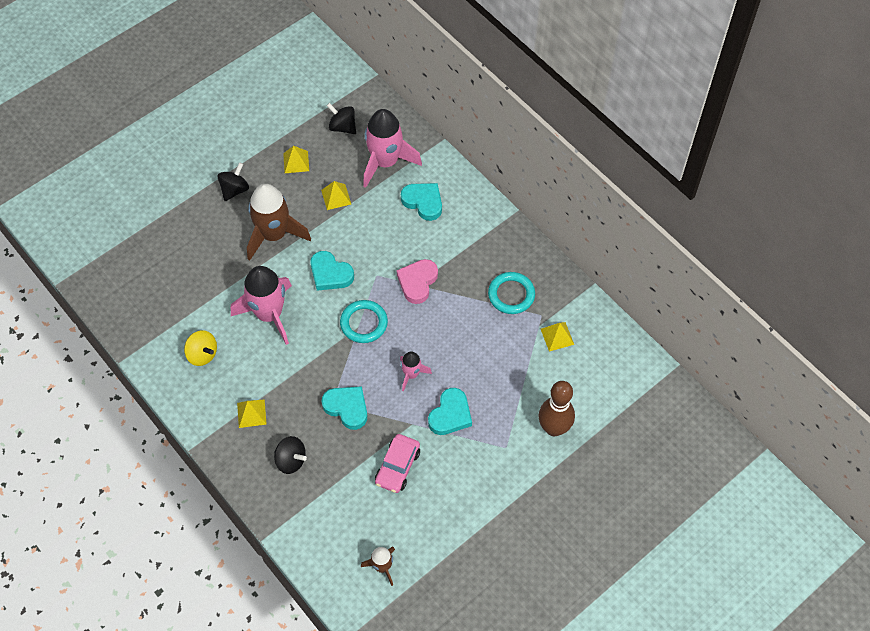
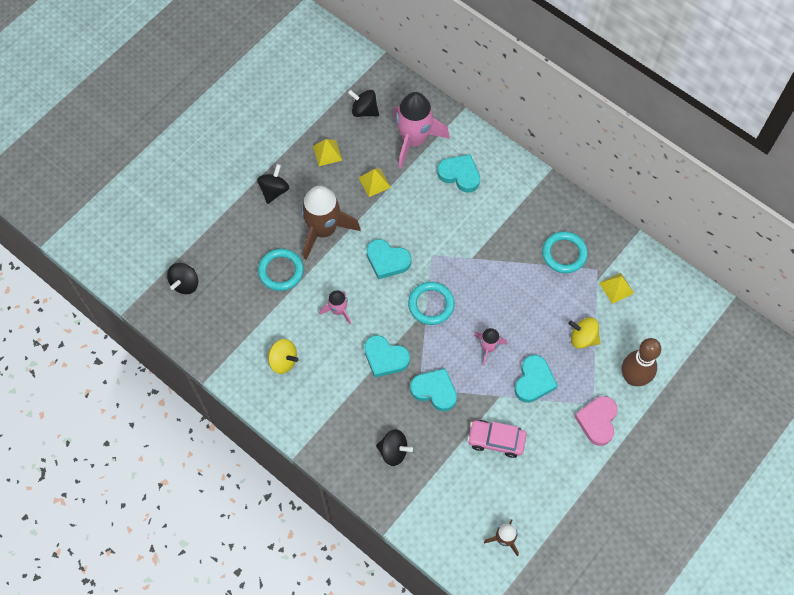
camera: 10 degrees left, 5 degrees up
(125, 265) = (185, 284): none -> black spinning top
(222, 267) = (281, 271): none -> turquoise ring
(251, 413) = (344, 411): yellow pyramid -> none
(269, 314) = (338, 310): pink rocket -> pink rocket, size x0.51
(305, 368) = (385, 358): none -> turquoise heart
(397, 467) = (496, 440): pink car -> pink car turned 90 degrees clockwise
(417, 282) = (472, 255): pink heart -> pink heart (597, 421)
(511, 380) = (583, 338): none -> yellow spinning top

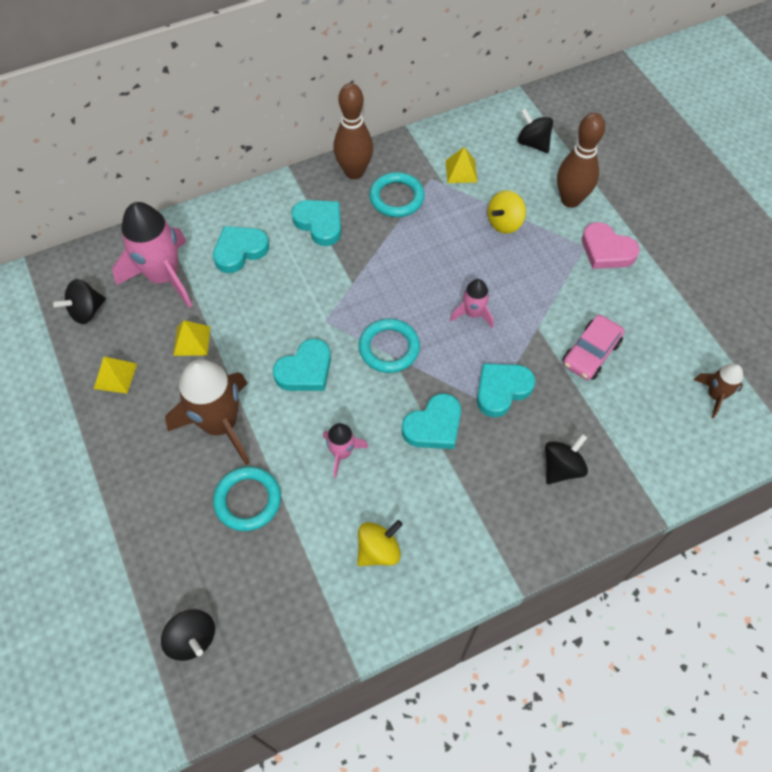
camera: 65 degrees left, 5 degrees down
(274, 190) = (126, 461): black spinning top -> black spinning top (533, 143)
(534, 381) = (534, 287): turquoise heart -> turquoise heart (319, 224)
(572, 214) = (354, 172): none -> brown bowling pin

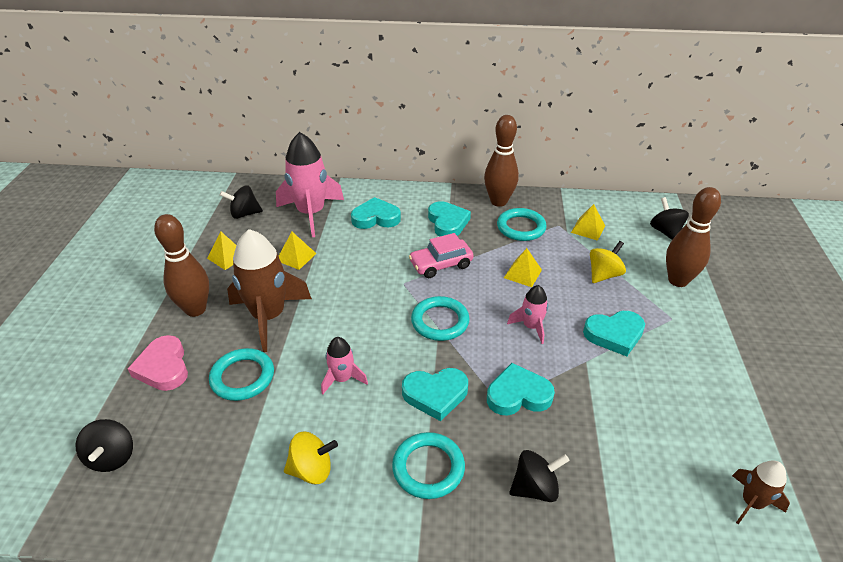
camera: 30 degrees right, 20 degrees down
(136, 454) = (195, 309): none -> brown bowling pin
(305, 370) = (361, 308): turquoise heart -> turquoise heart (614, 335)
(431, 256) = (522, 273): none -> yellow pyramid
(471, 496) = (428, 468): none -> turquoise ring
(504, 223) = (604, 275): yellow spinning top -> yellow spinning top turned 150 degrees clockwise
(591, 353) = (627, 403): pink car -> pink car (441, 264)
(606, 250) = (693, 329): pink heart -> pink heart (163, 367)

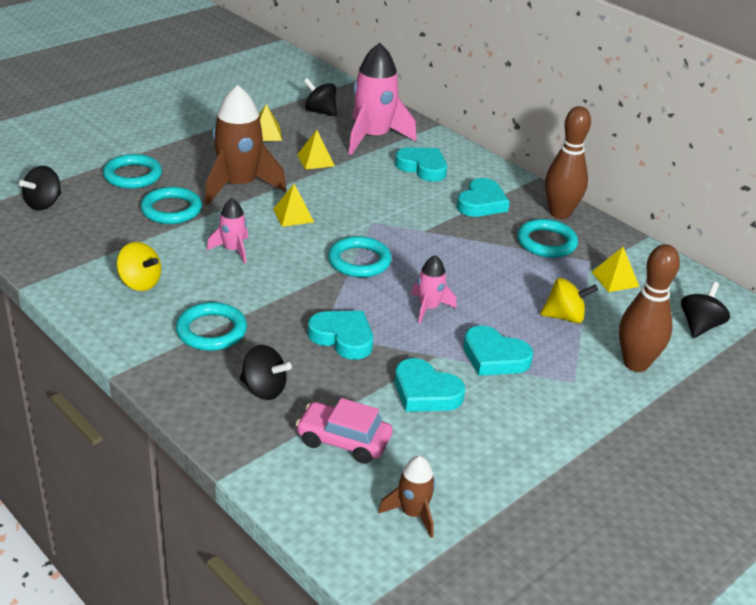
camera: 40 degrees right, 5 degrees down
(163, 367) = (133, 175): pink heart -> turquoise ring
(195, 309) = (198, 154): brown bowling pin -> none
(435, 395) = (282, 298): turquoise heart -> turquoise heart (425, 392)
(441, 264) = (424, 227): pink car -> pink car (343, 441)
(522, 273) = (486, 273): yellow pyramid -> yellow pyramid (293, 215)

